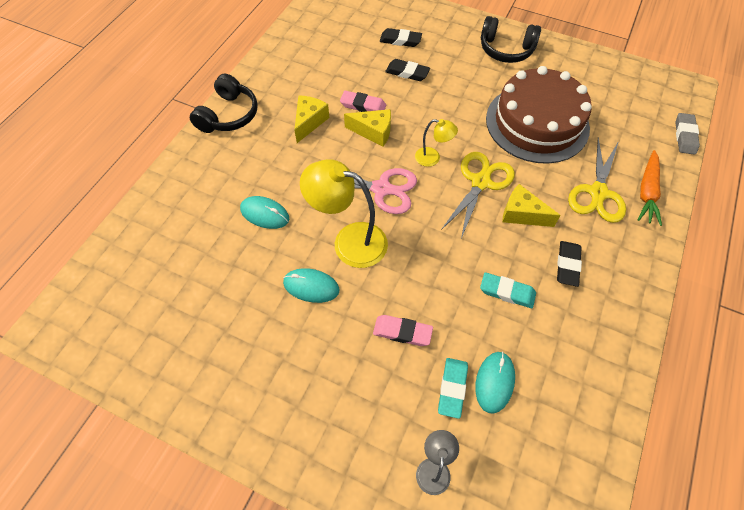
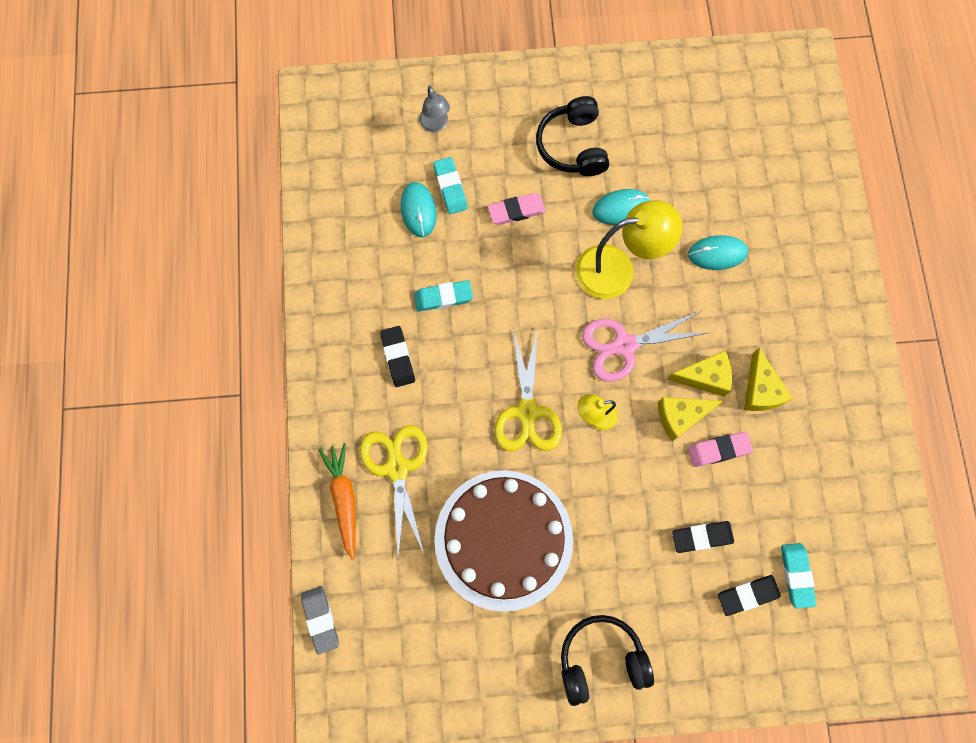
camera: 150 degrees right, 15 degrees up
(228, 115) = (854, 349): black headphones -> black headphones (573, 146)
(366, 37) = (796, 575): none -> turquoise eraser
(522, 214) = (466, 394): yellow cheese -> yellow cheese (704, 377)

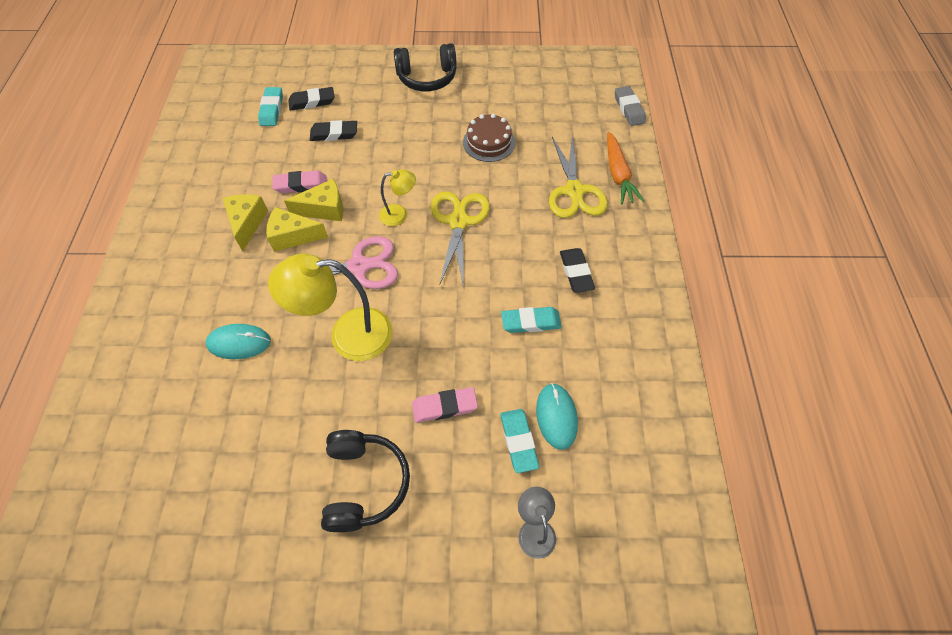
camera: 175 degrees left, 15 degrees down
(503, 539) = (489, 142): brown cake -> brown cake, size x0.48
(620, 208) = (326, 400): turquoise mouse -> none

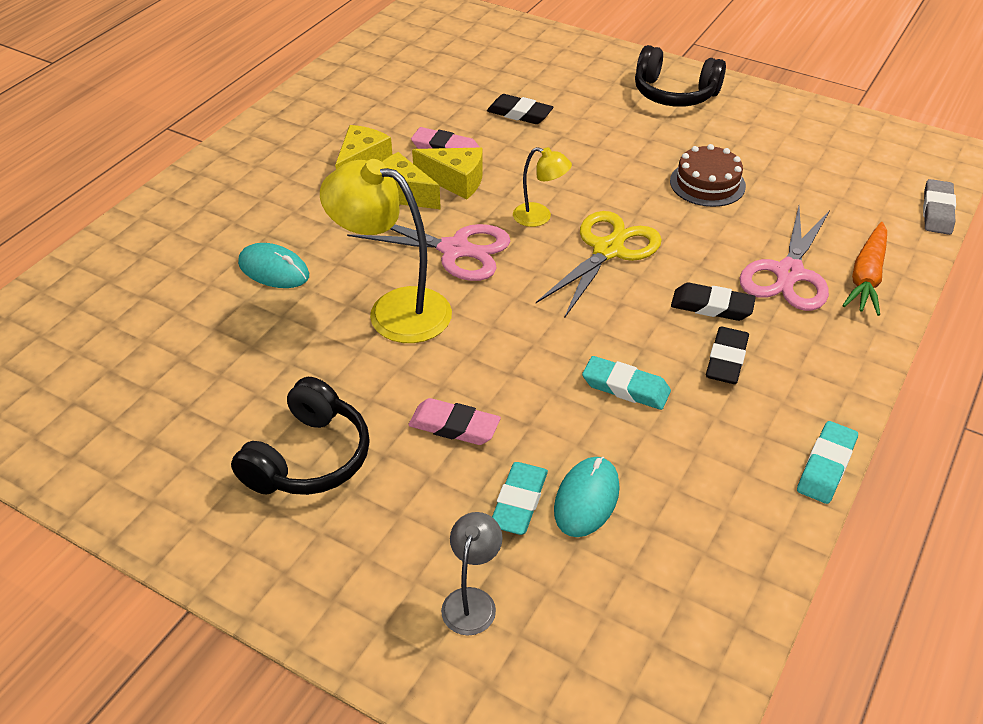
camera: 30 degrees right, 15 degrees down
(272, 109) = (465, 69): turquoise eraser -> turquoise eraser (826, 466)
(312, 102) = (516, 75): black eraser -> black eraser (711, 306)
(574, 191) = (788, 273): yellow scissors -> pink scissors

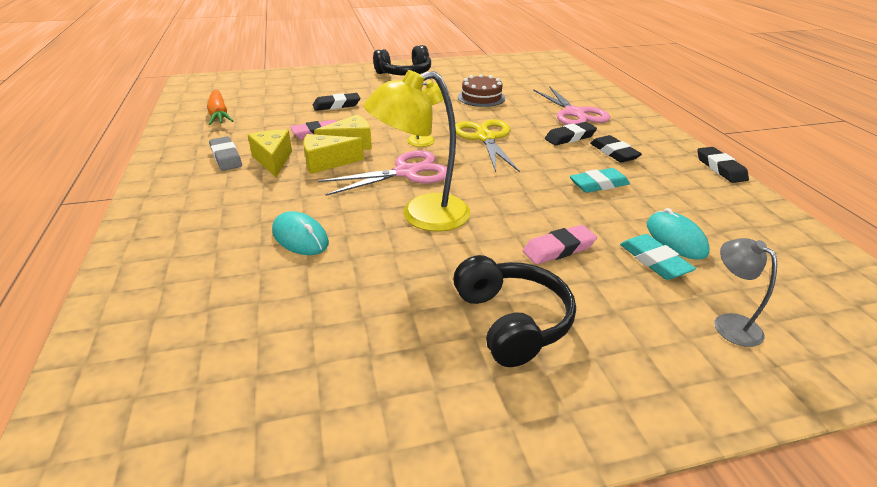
camera: 45 degrees left, 10 degrees down
(274, 269) = (300, 237): turquoise mouse -> turquoise mouse turned 60 degrees clockwise
(826, 466) = (720, 168): turquoise eraser -> black eraser
(866, 277) = (602, 102): orange carrot -> orange carrot (219, 114)
(937, 211) = (582, 74): grey eraser -> grey eraser (226, 157)

